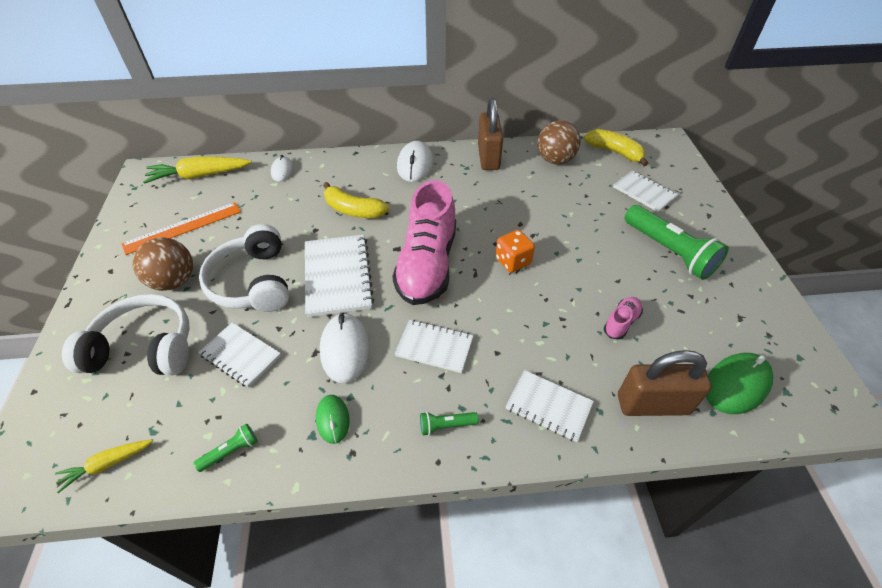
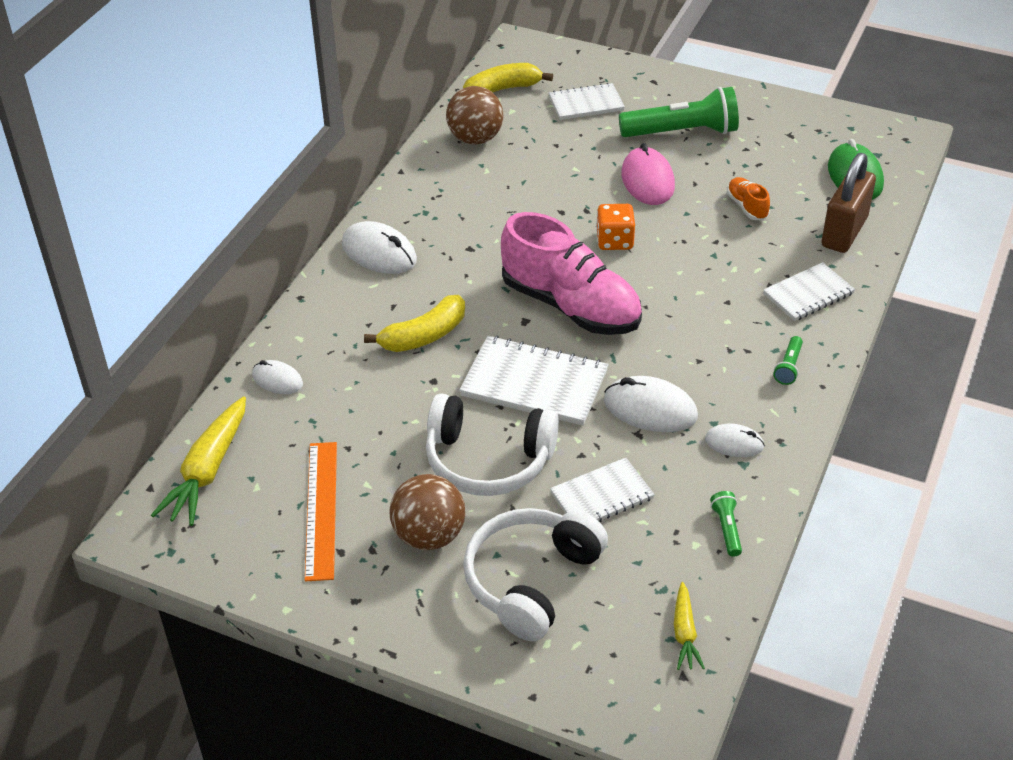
camera: 60 degrees left, 5 degrees down
(333, 419) = (734, 443): green mouse -> white mouse
(434, 347) = (692, 342): white notebook -> none
(488, 157) = (422, 187): brown padlock -> none
(594, 253) = (647, 180): none -> pink mouse
(621, 322) = (747, 207): pink shoe -> orange shoe

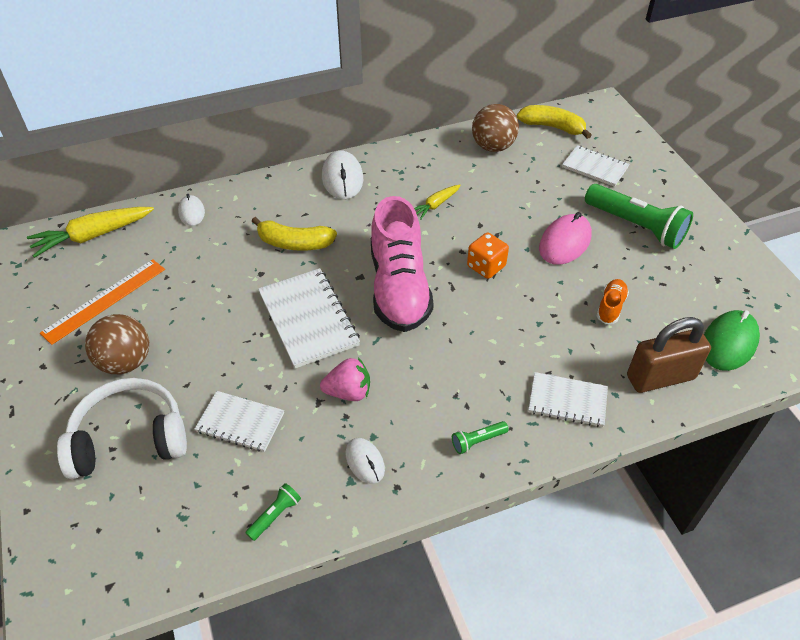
camera: 45 degrees right, 5 degrees up
(488, 460) = (217, 344): white headphones -> none
(650, 409) = (348, 392): white mouse -> pink strawberry
(684, 632) = (151, 559): yellow carrot -> yellow carrot (436, 205)

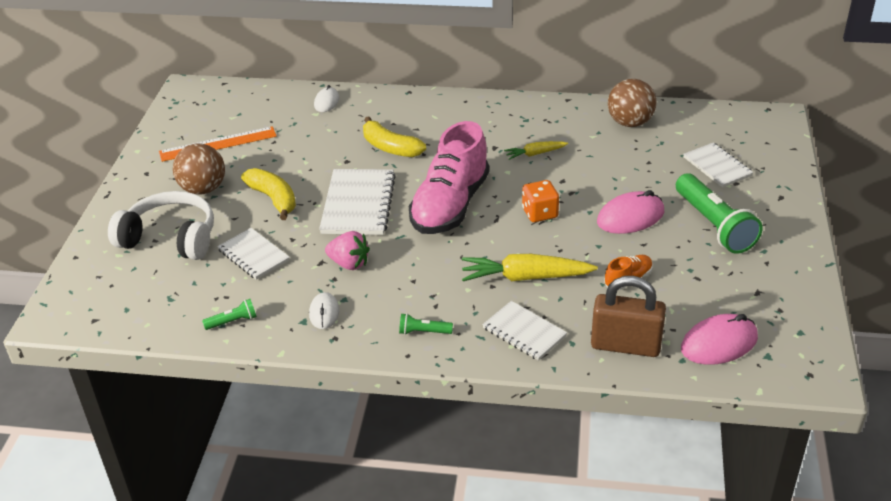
camera: 30 degrees right, 10 degrees down
(93, 236) = (242, 98): yellow carrot -> yellow carrot (526, 277)
(342, 178) = (469, 111): white mouse -> none
(552, 127) = (705, 122): yellow banana -> yellow banana (274, 199)
(729, 343) = (719, 343): green mouse -> pink mouse

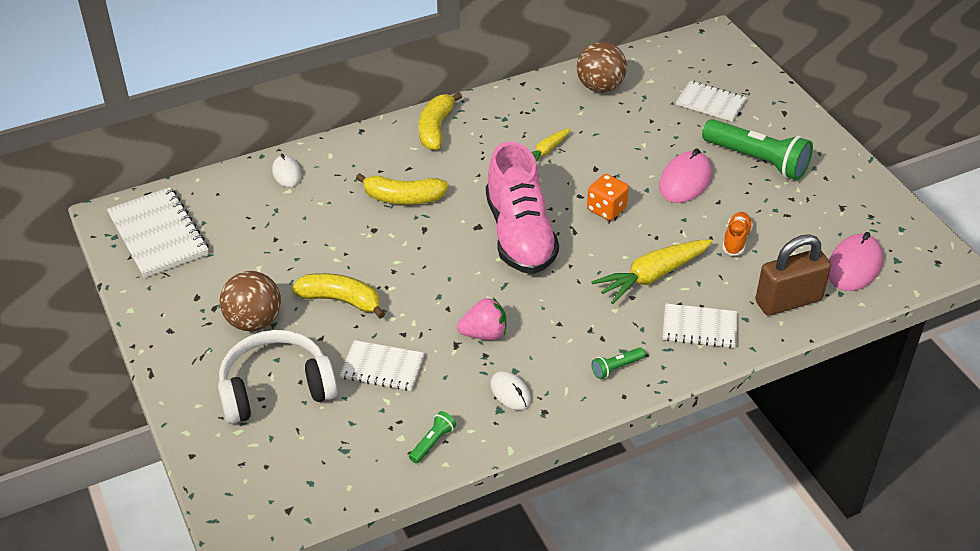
camera: 35 degrees left, 5 degrees up
(218, 144) = (216, 265): orange ruler -> none
(358, 204) = (432, 270): white notebook -> white notebook (158, 234)
(465, 109) = (435, 128): none -> yellow banana

